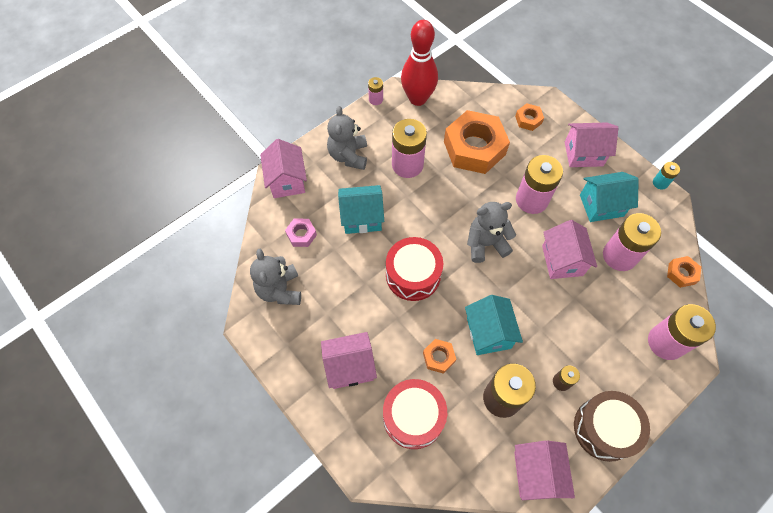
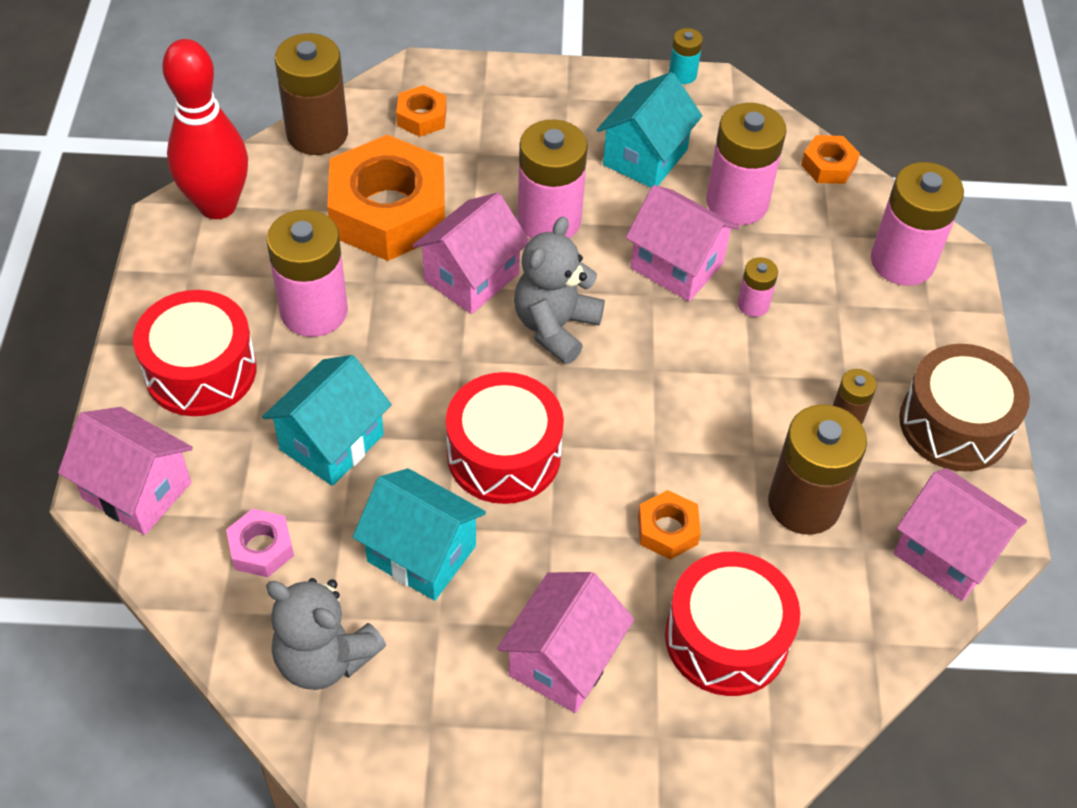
camera: 50 degrees left, 10 degrees down
(348, 155) = (200, 371): grey teddy bear -> red drum
(376, 99) = (147, 255): pink battery -> pink battery (753, 304)
(482, 97) = (317, 134): none -> brown battery
(488, 333) = (693, 438): turquoise house -> turquoise house (421, 553)
(583, 154) = (548, 108): pink house -> pink house (471, 277)

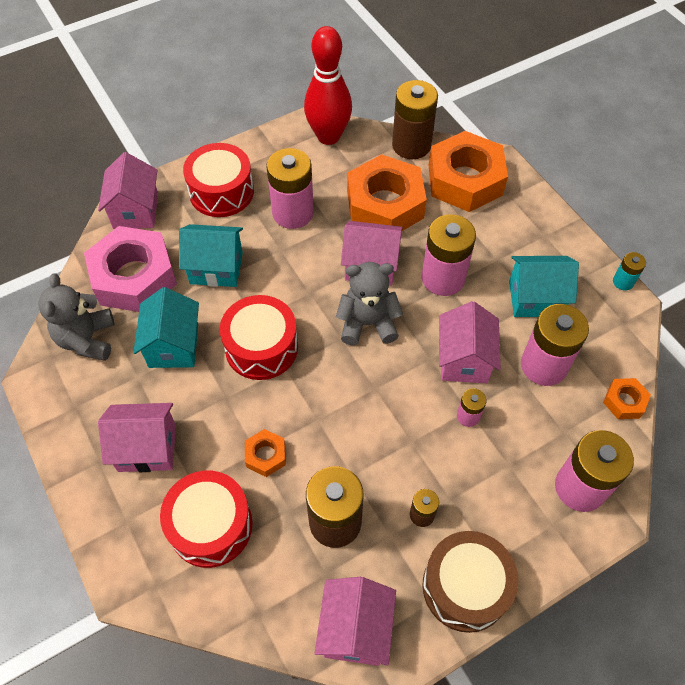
camera: 60 degrees right, 5 degrees up
(261, 548) = (134, 277): pink nut -> pink nut, size x2.25
(422, 117) = (465, 180): orange nut -> orange nut, size x2.25

